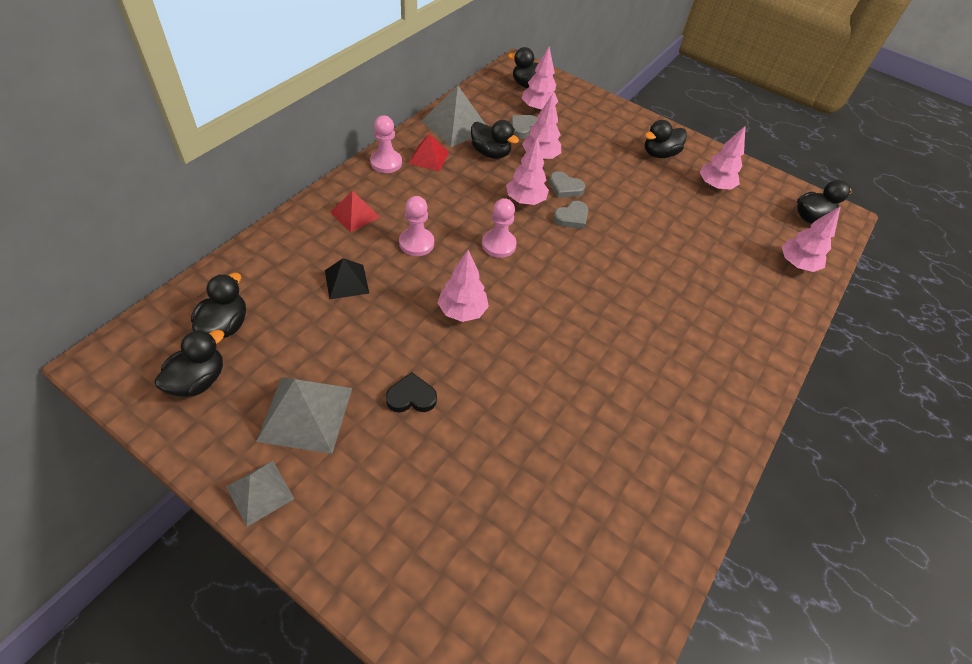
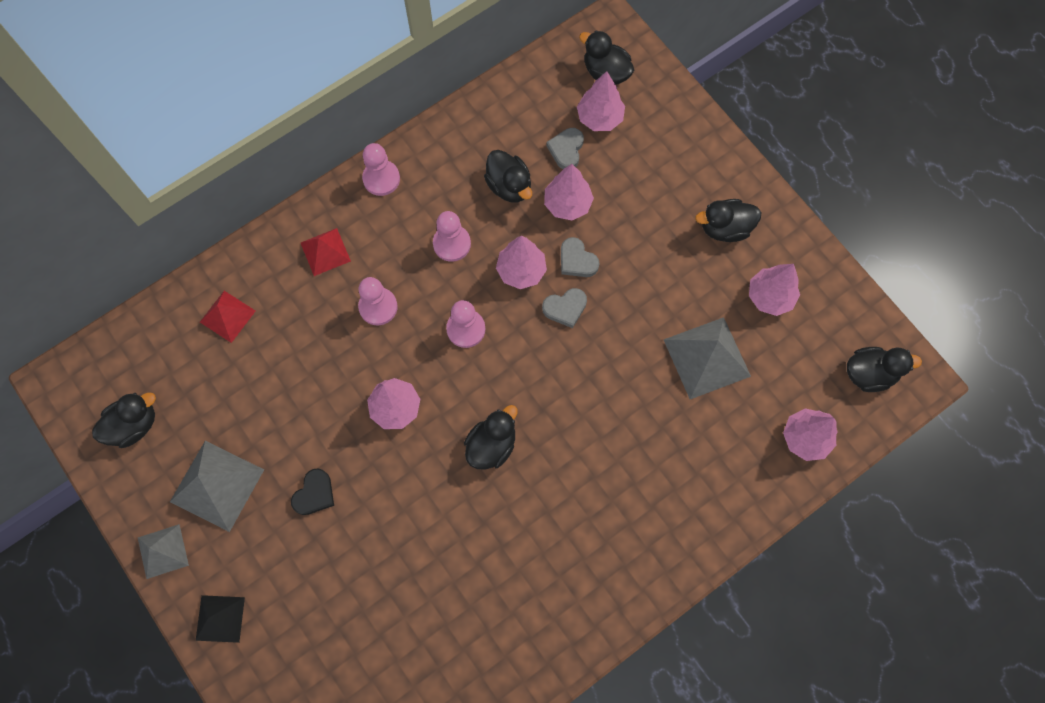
camera: 25 degrees right, 20 degrees up
(225, 325) = (167, 368): black duck -> black duck (491, 445)
(346, 281) = (292, 342): black pyramid -> black pyramid (220, 618)
(411, 397) = (314, 494): black heart -> black heart turned 105 degrees clockwise
(428, 157) = (433, 179): red pyramid -> red pyramid (227, 316)
(455, 125) = (483, 130): grey pyramid -> grey pyramid (707, 357)
(461, 193) = (452, 244): none -> pink pawn
(523, 128) = (566, 150): grey heart -> grey heart turned 45 degrees counterclockwise

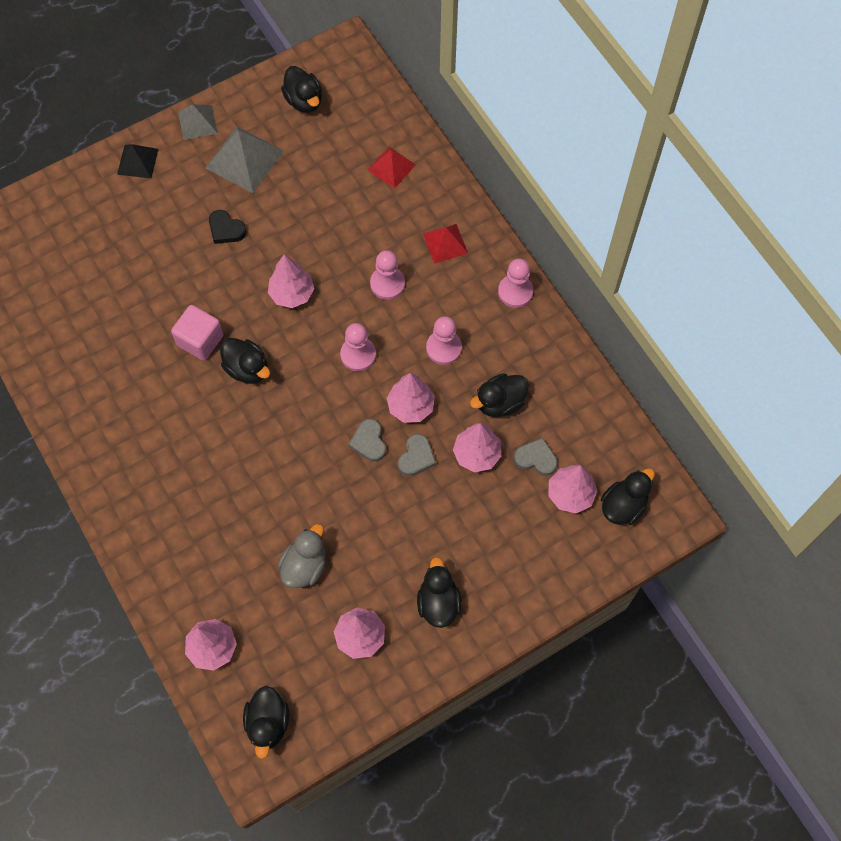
camera: 95 degrees right, 5 degrees down
(460, 503) = (200, 340): none -> pink cube
(577, 260) = (416, 457): grey heart -> grey heart turned 150 degrees clockwise
(707, 357) = (304, 566): grey pyramid -> grey duck

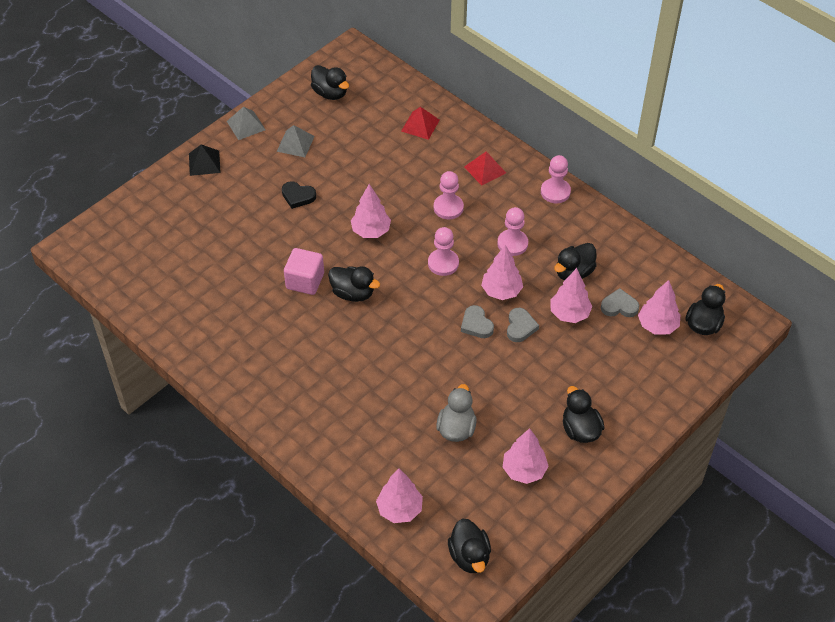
camera: 15 degrees left, 15 degrees down
(244, 159) = (295, 143): grey pyramid -> grey pyramid, size x0.61

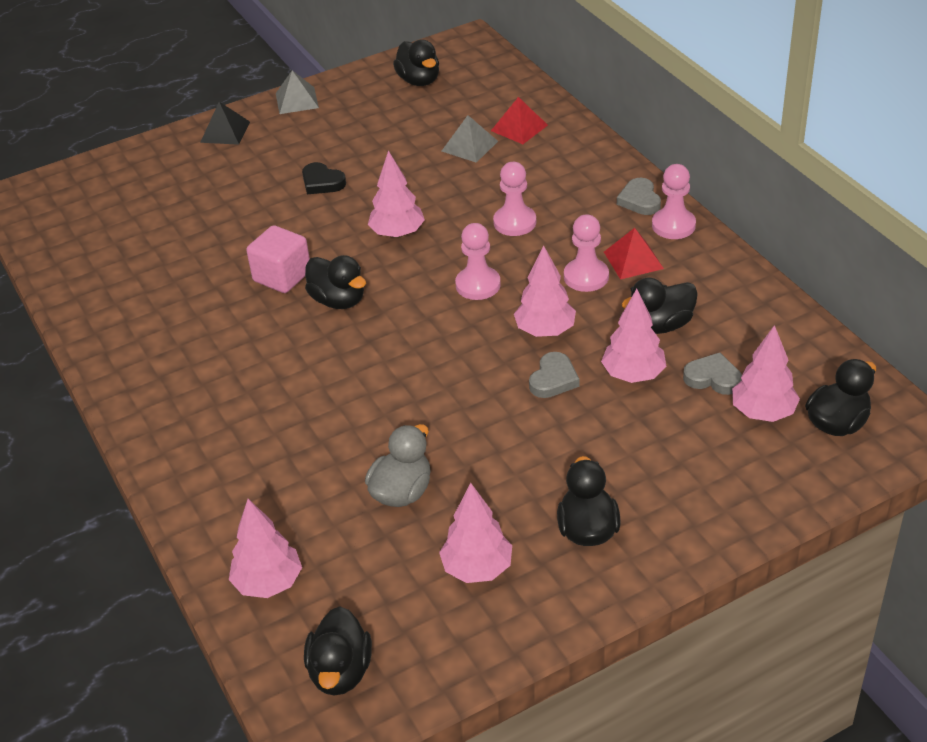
camera: 20 degrees right, 10 degrees down
(295, 143) = (348, 126): grey pyramid -> grey pyramid (469, 146)
(476, 324) = (491, 365): grey heart -> grey heart (639, 200)
(485, 169) = (584, 187): red pyramid -> red pyramid (633, 260)

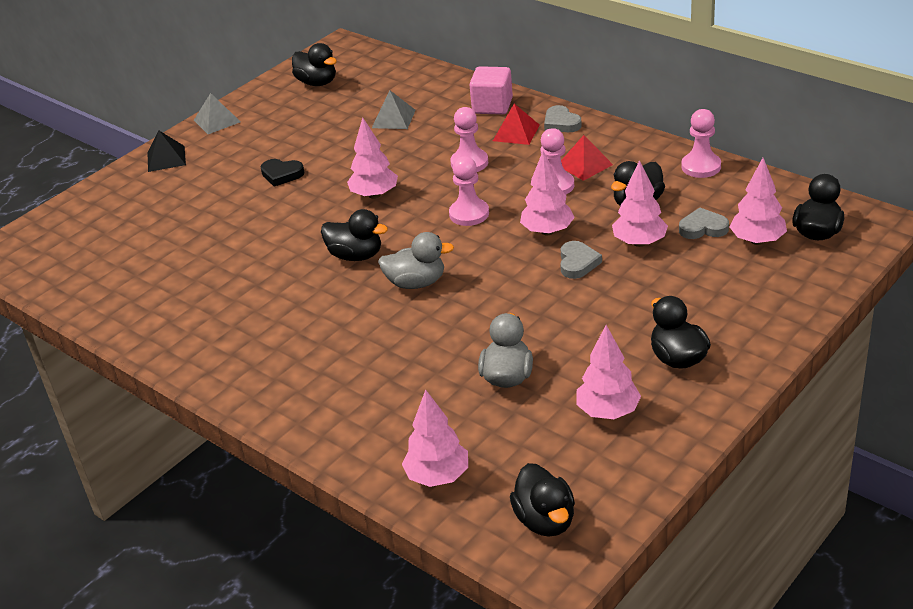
camera: 20 degrees left, 5 degrees down
(282, 276) = (293, 251): pink cube -> pink cube (492, 106)
(378, 351) = (416, 283): none -> grey duck
(519, 128) = (427, 96): red pyramid -> red pyramid (516, 132)
(673, 225) = (600, 133): pink pawn -> pink pawn (701, 167)

